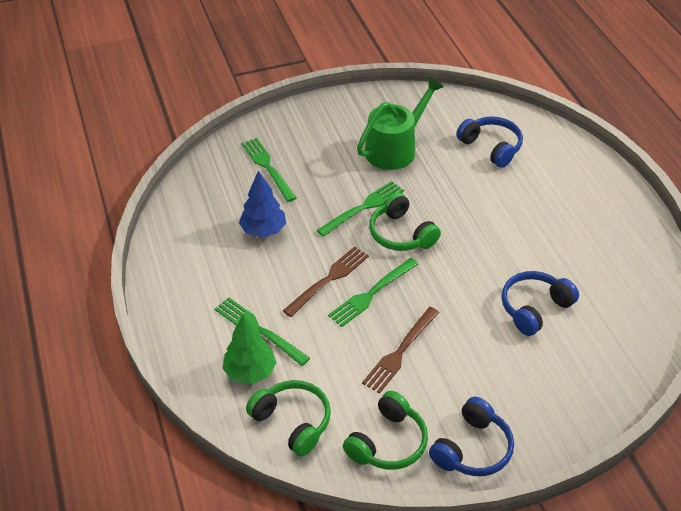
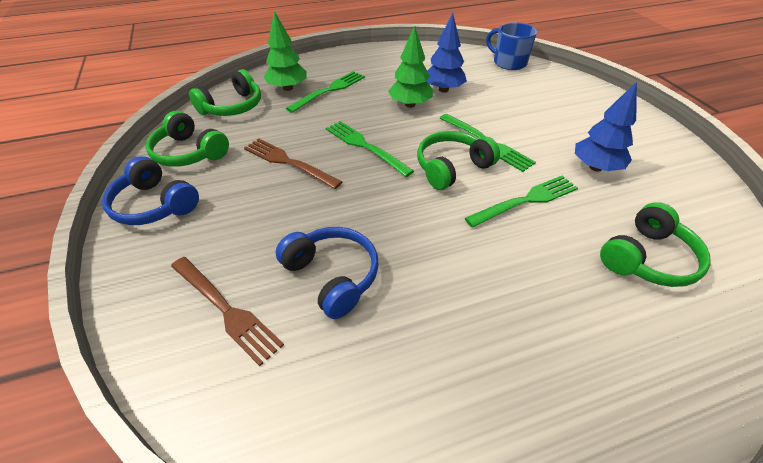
camera: 90 degrees right, 0 degrees up
(206, 172) = (508, 63): none -> blue mug
(267, 167) = (527, 89): green fork -> green fork (526, 200)
(293, 259) = (410, 104): none -> green tree
(329, 279) = (384, 122): brown fork -> brown fork (226, 310)
(395, 149) = (595, 167): green watering can -> blue tree
(491, 147) = (647, 258): blue headphones -> green headphones

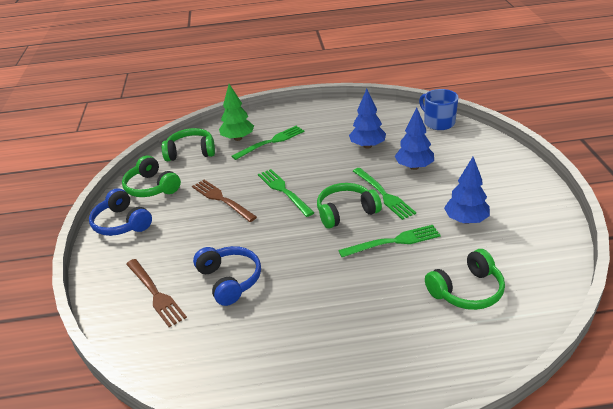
camera: 15 degrees right, 10 degrees down
(232, 106) = (191, 152): green headphones -> green headphones turned 150 degrees counterclockwise
(410, 104) = (333, 158): green tree -> none
(506, 110) = (414, 167): none -> blue tree

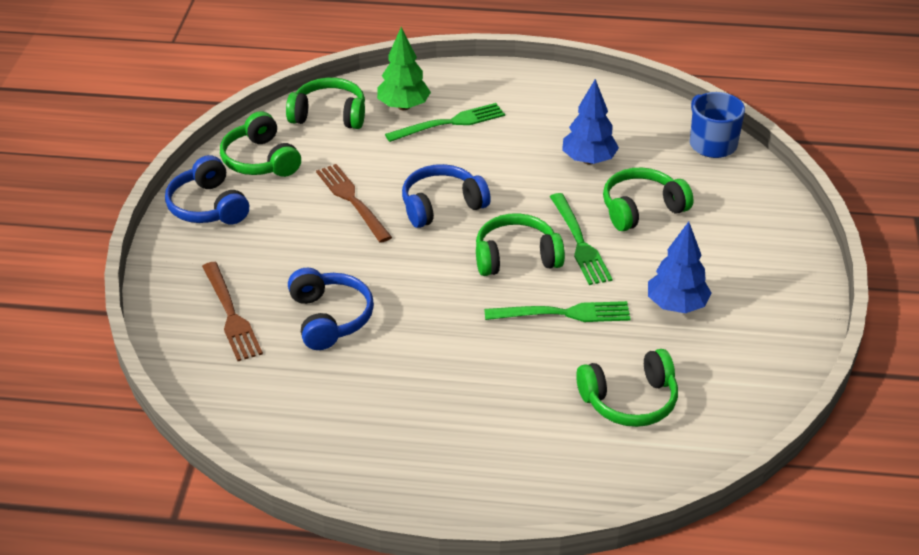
camera: 10 degrees right, 5 degrees up
(283, 191) = (442, 206): green fork -> blue headphones
(414, 167) = (642, 209): blue tree -> green headphones

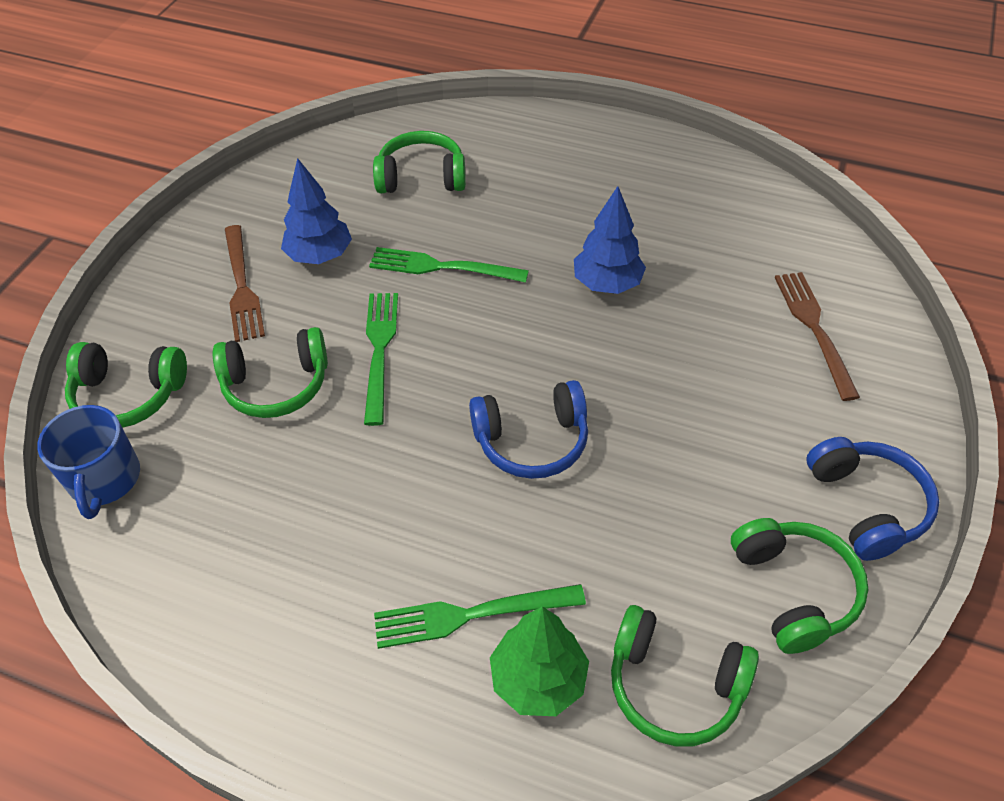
camera: 165 degrees left, 10 degrees up
(329, 318) = (699, 305): blue headphones -> none
(352, 200) = (655, 475): brown fork -> brown fork (242, 287)
(516, 257) = (464, 344): green headphones -> green headphones (128, 395)
(588, 160) = (295, 484): blue tree -> blue tree (607, 284)

